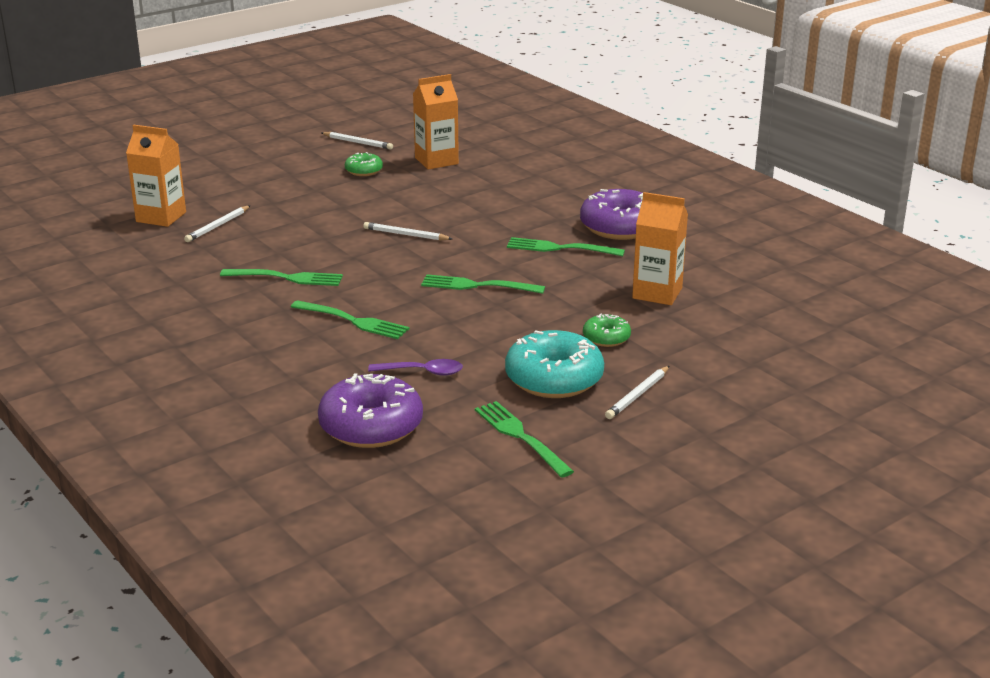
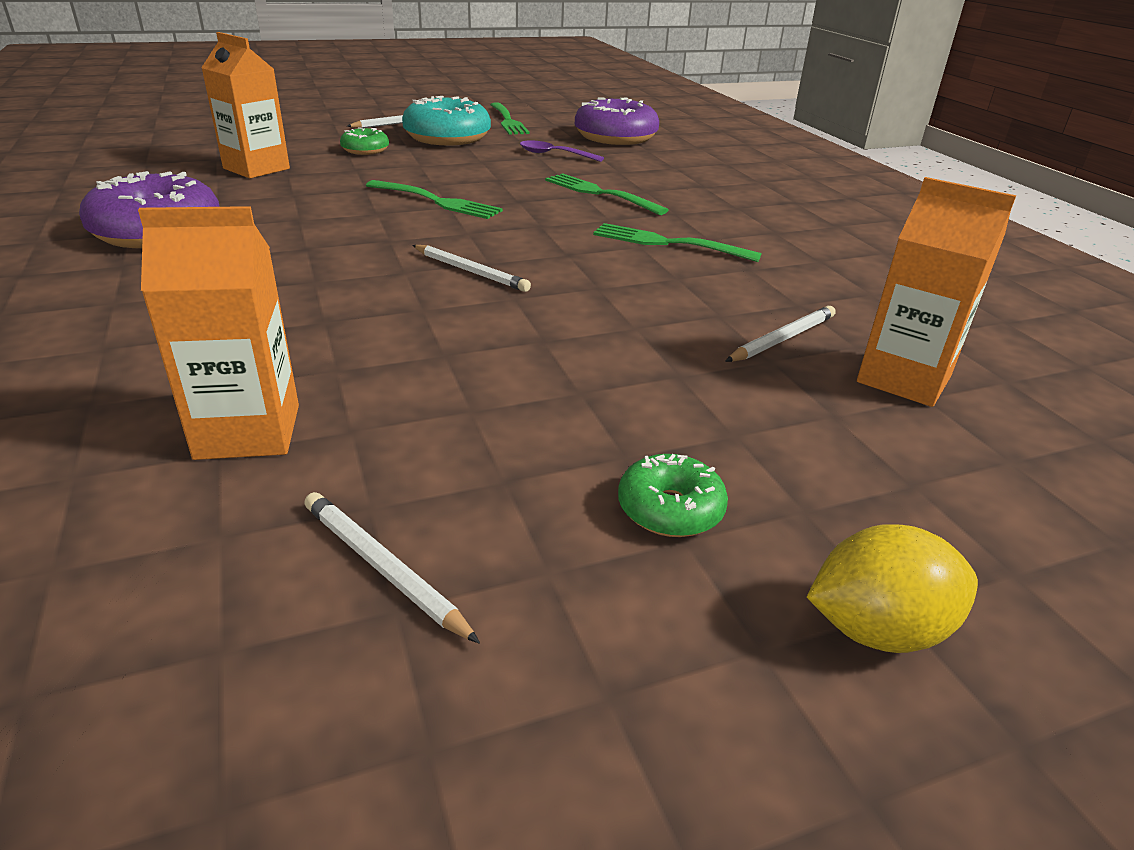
camera: 165 degrees left, 5 degrees up
(209, 152) = (877, 629): none -> yellow lemon
(364, 171) = (445, 432): green donut -> green donut (670, 509)
(560, 248) = (282, 221): green fork -> none

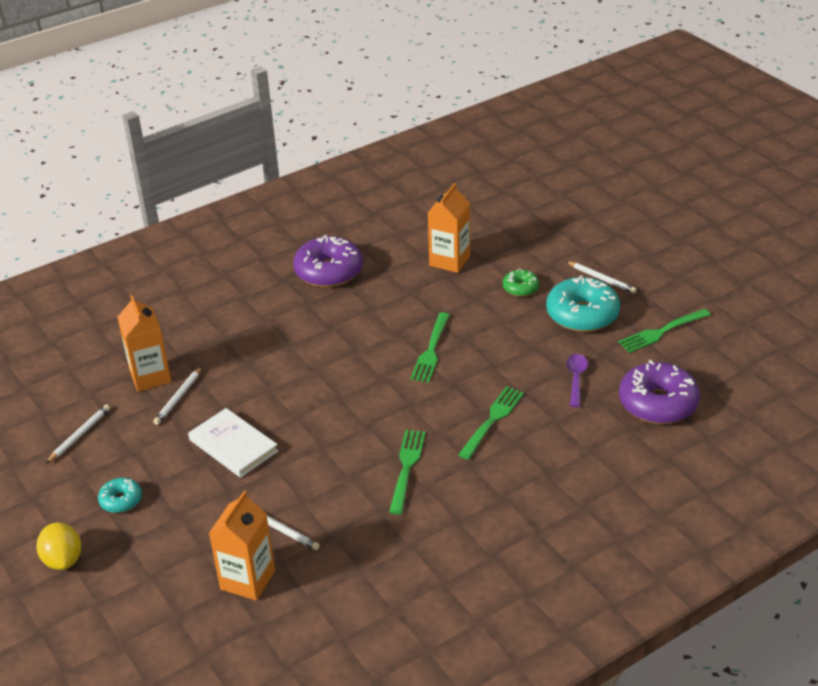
camera: 80 degrees right, 5 degrees up
(471, 271) = (324, 394): white pencil -> white pencil (178, 397)
(553, 357) = (233, 445): none -> white book
(670, 509) = (121, 500): green donut -> turquoise donut

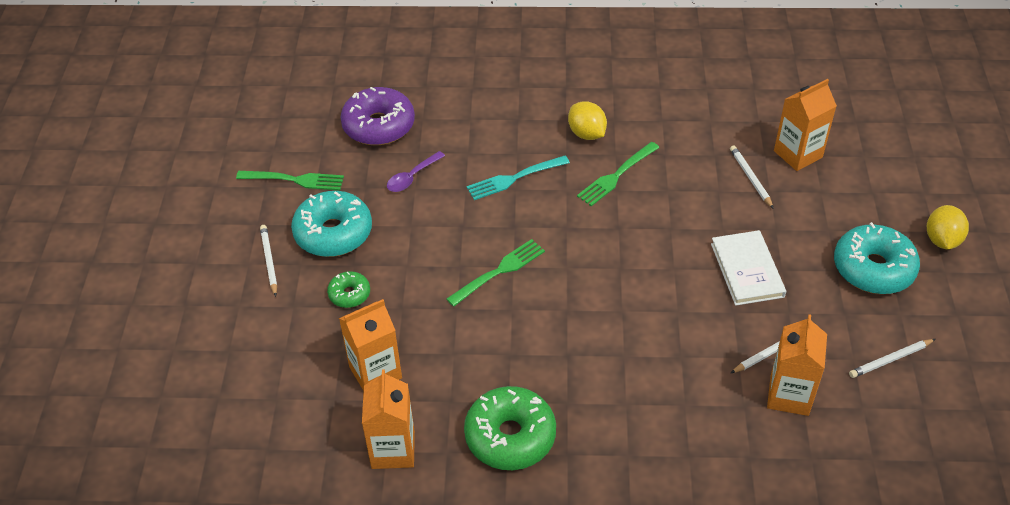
camera: 145 degrees left, 10 degrees up
(121, 500) = (873, 268): turquoise donut -> turquoise donut, size x1.95
(329, 272) = (510, 436): purple donut -> green donut
(395, 235) = (393, 450): none -> orange carton
(470, 492) = (586, 134): none -> yellow lemon
(492, 420) = (514, 178): green fork -> turquoise fork

